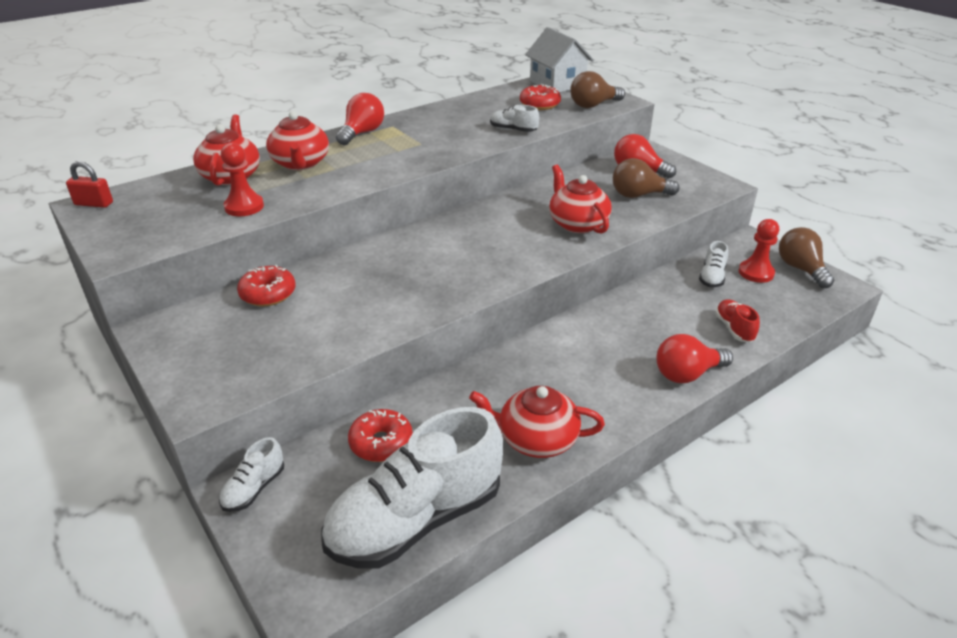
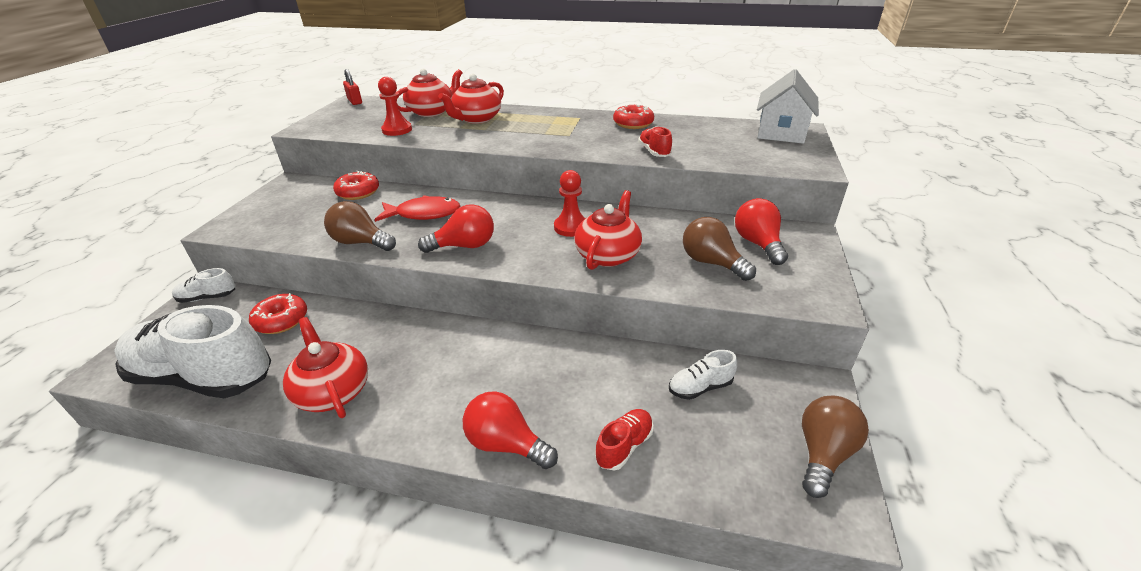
camera: 50 degrees right, 0 degrees up
(362, 133) = (551, 115): red light bulb -> red light bulb (464, 246)
(382, 274) = (424, 214): none -> red fish
(513, 130) = (654, 152): white shoe -> red shoe
(539, 104) = (724, 142): red donut -> red donut (633, 124)
(593, 105) = (773, 160): brown light bulb -> brown light bulb (361, 242)
(756, 273) = (757, 417): red pawn -> red pawn (571, 227)

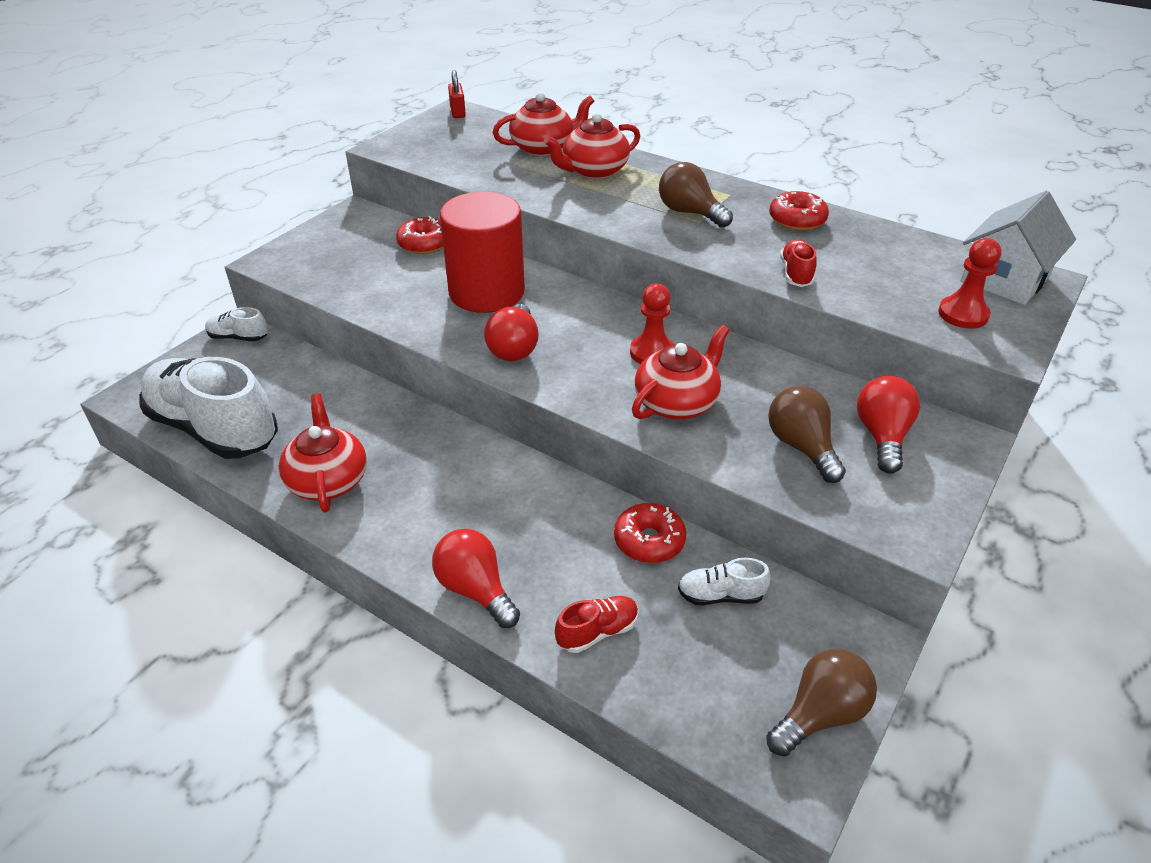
camera: 20 degrees right, 5 degrees up
(281, 320) = (302, 385): red donut -> red donut (649, 541)
(361, 242) = (403, 315): brown light bulb -> brown light bulb (689, 213)
(397, 130) = (489, 170): red pawn -> red pawn (963, 314)
(424, 214) = (486, 292): red fish -> red cylinder
(464, 246) = (514, 348): red light bulb -> red light bulb turned 90 degrees clockwise

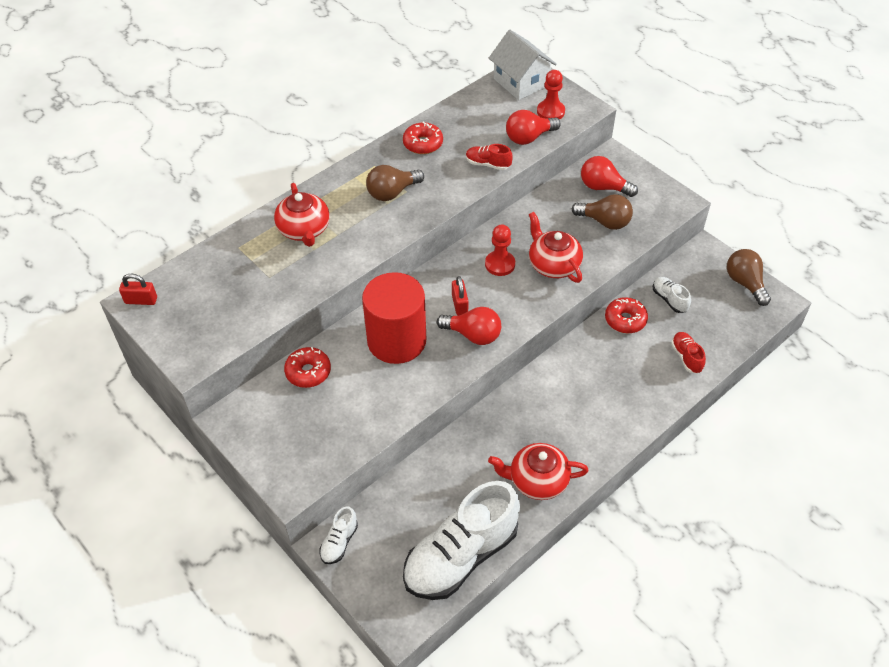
camera: 75 degrees left, 10 degrees up
(475, 589) = (648, 408): red light bulb -> red light bulb (529, 137)
(543, 148) = (247, 253): red teapot -> none
(563, 329) = (459, 304): none -> red padlock
(720, 595) = (669, 299): white shoe -> white shoe turned 135 degrees clockwise
(801, 447) = (604, 222): brown light bulb -> brown light bulb turned 150 degrees counterclockwise

